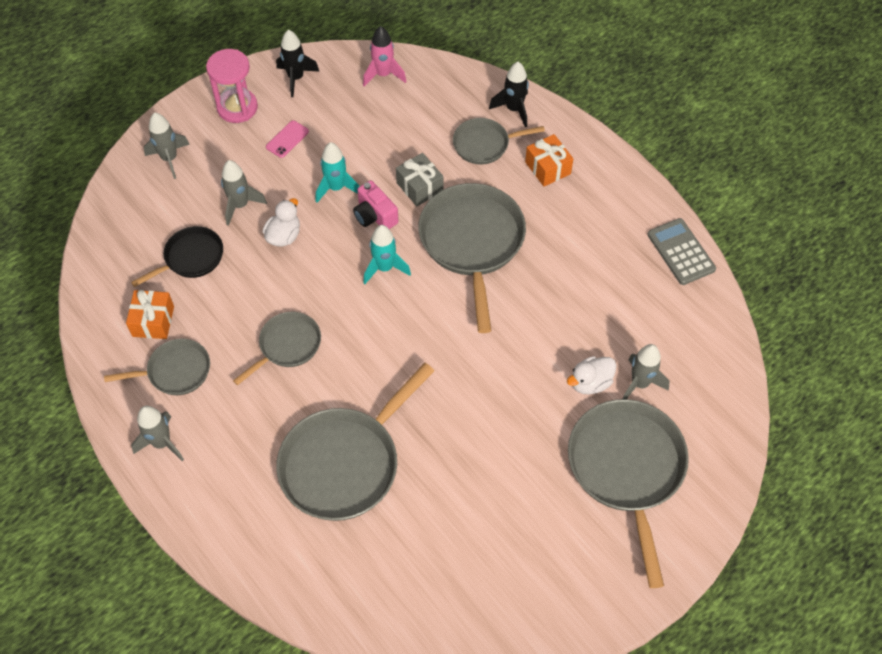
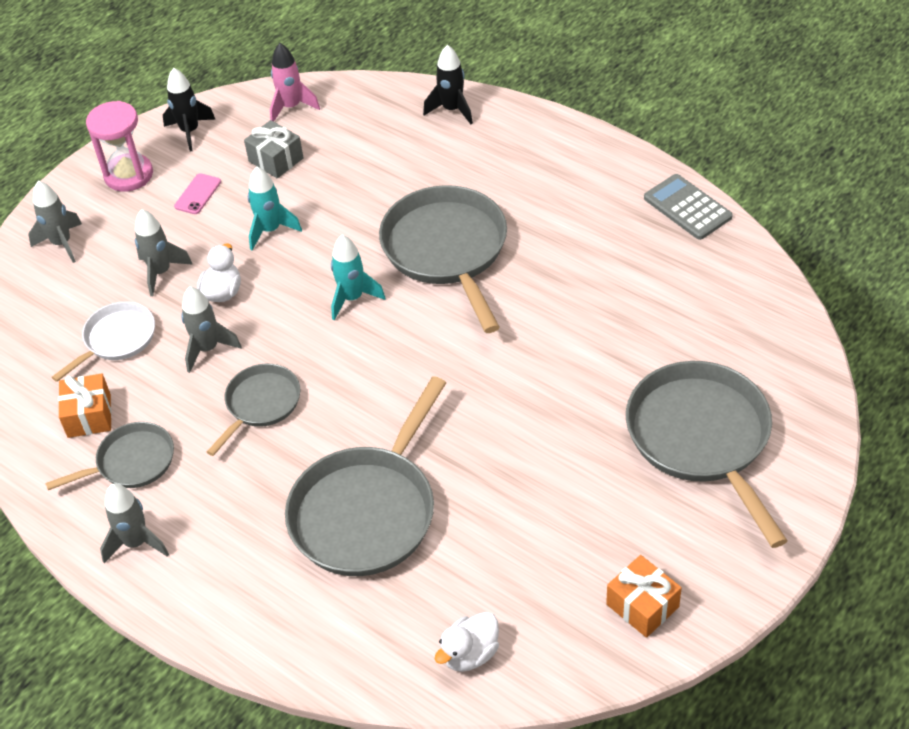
camera: 10 degrees left, 10 degrees down
(191, 258) = (117, 339): black pan -> white pan
(375, 216) = (324, 248): pink camera -> none
(419, 187) = (368, 208): grey gift -> grey gift (276, 160)
(484, 144) = (430, 150): grey pan -> none
(548, 168) = (509, 158): orange gift -> orange gift (642, 605)
(590, 383) = (629, 360): white duck -> white duck (470, 654)
(640, 383) = (686, 348): grey rocket -> grey rocket (208, 349)

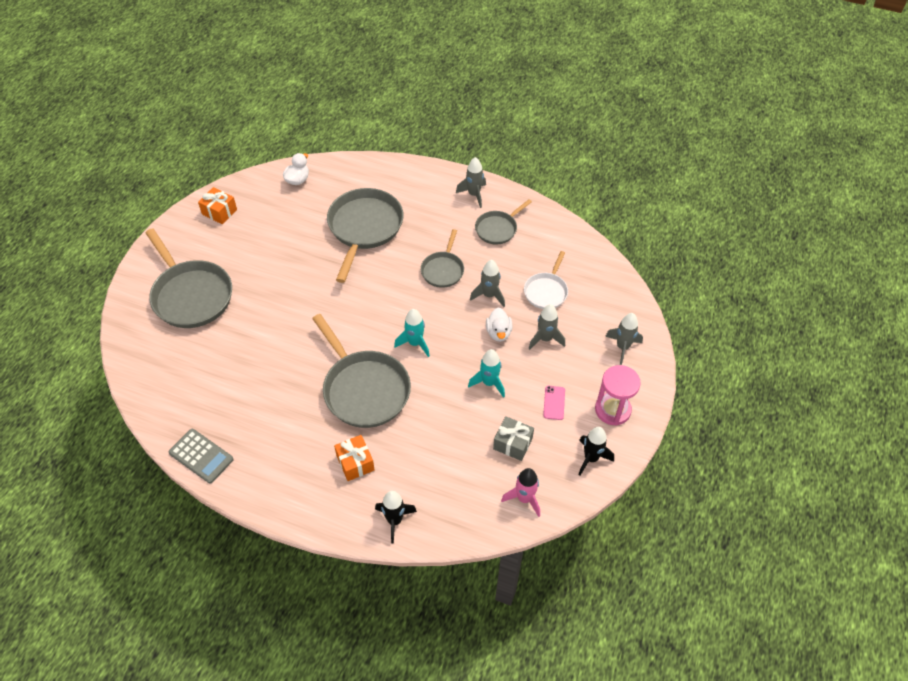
camera: 160 degrees right, 5 degrees up
(89, 416) = (535, 247): orange gift -> orange gift (355, 463)

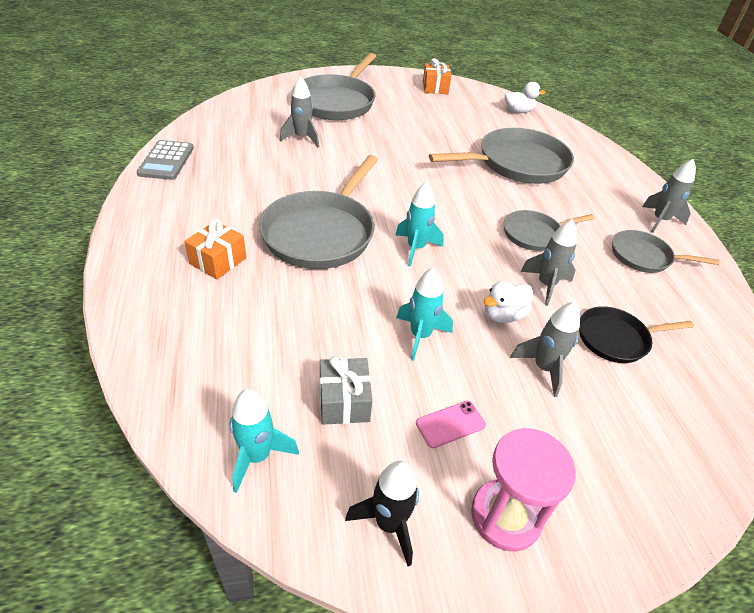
camera: 55 degrees right, 10 degrees down
(394, 520) = (151, 324): black rocket -> none
(524, 498) = (257, 456): pink rocket -> turquoise rocket
(546, 291) = (616, 338): white pan -> black pan
(622, 347) = (631, 477): grey rocket -> grey rocket (302, 138)

